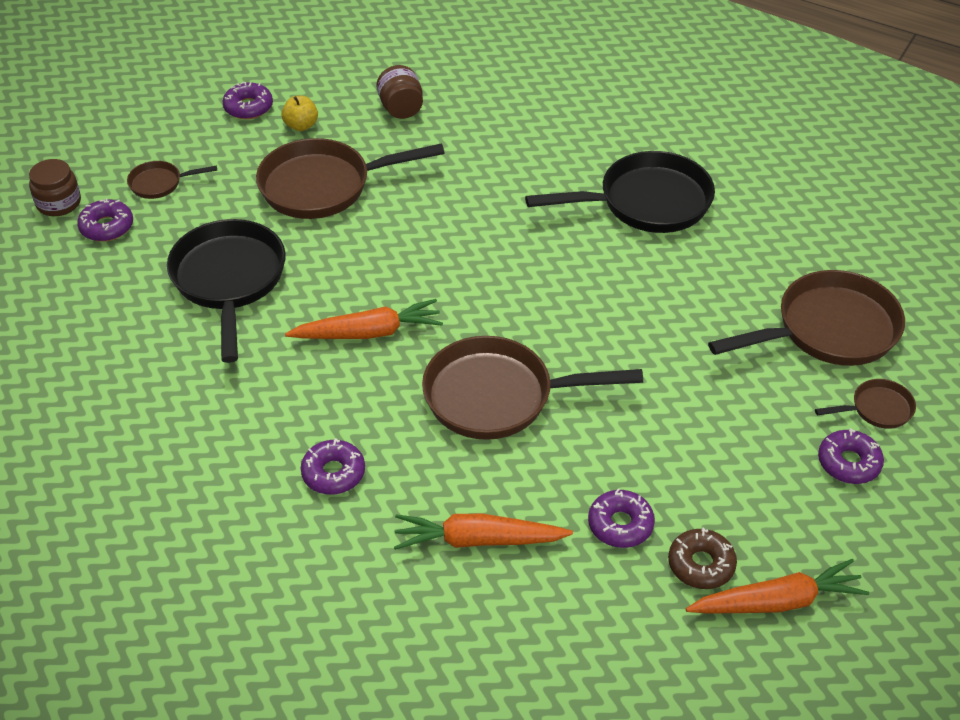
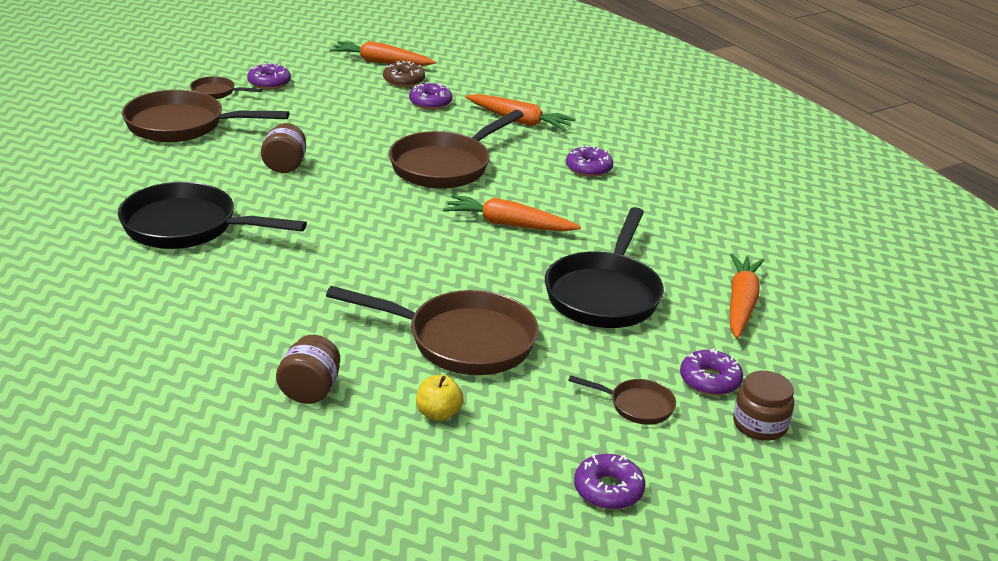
camera: 155 degrees left, 15 degrees down
(94, 322) = (741, 303): none -> orange carrot
(248, 107) = (485, 462): purple donut -> purple donut (608, 490)
(498, 396) = (445, 166): brown pan -> brown pan turned 105 degrees clockwise
(657, 317) = (285, 166): none -> brown jar

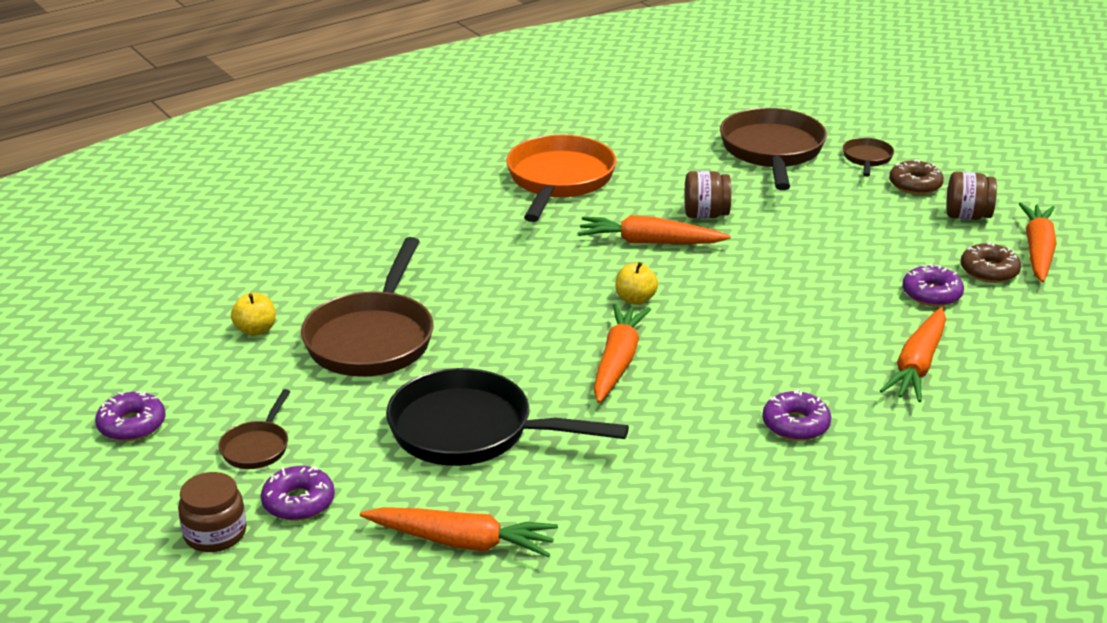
camera: 90 degrees right, 0 degrees up
(188, 227) = (559, 181): black pan -> orange pan
(269, 83) = (915, 185): purple donut -> brown donut
(310, 390) = (295, 265): brown jar -> brown jar (967, 216)
(324, 194) = (649, 242): none -> orange carrot
(417, 209) = (635, 299): none -> yellow apple
(445, 166) = (751, 313): brown pan -> none

